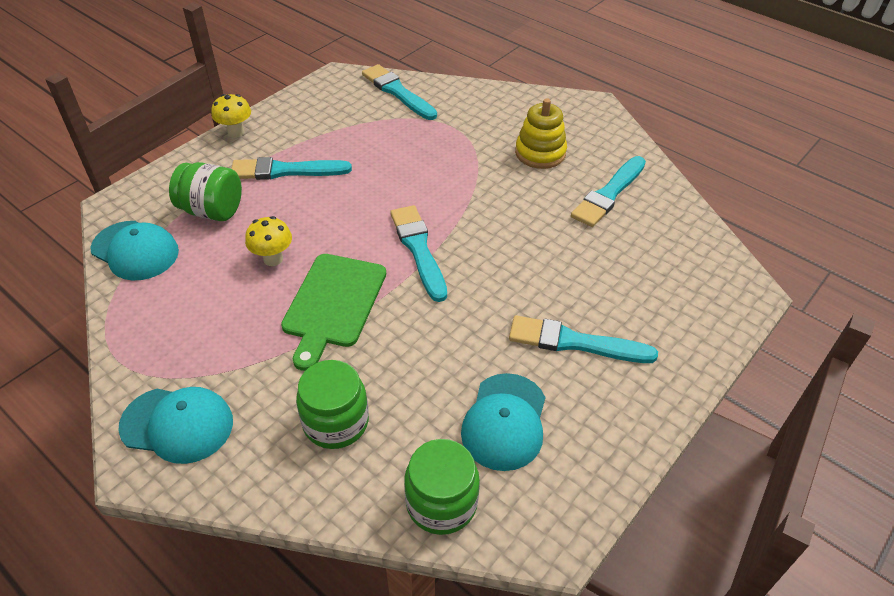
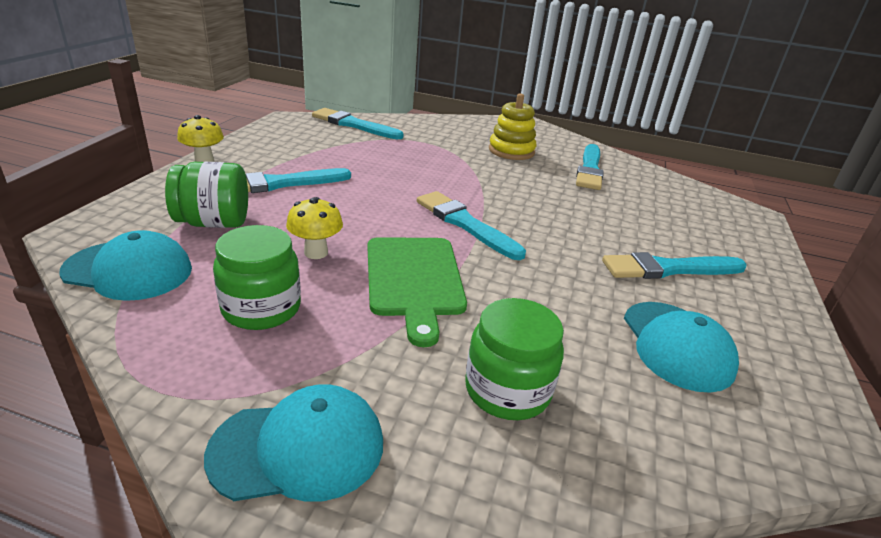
camera: 25 degrees left, 15 degrees down
(441, 503) = (695, 442): green jar -> green jar (261, 308)

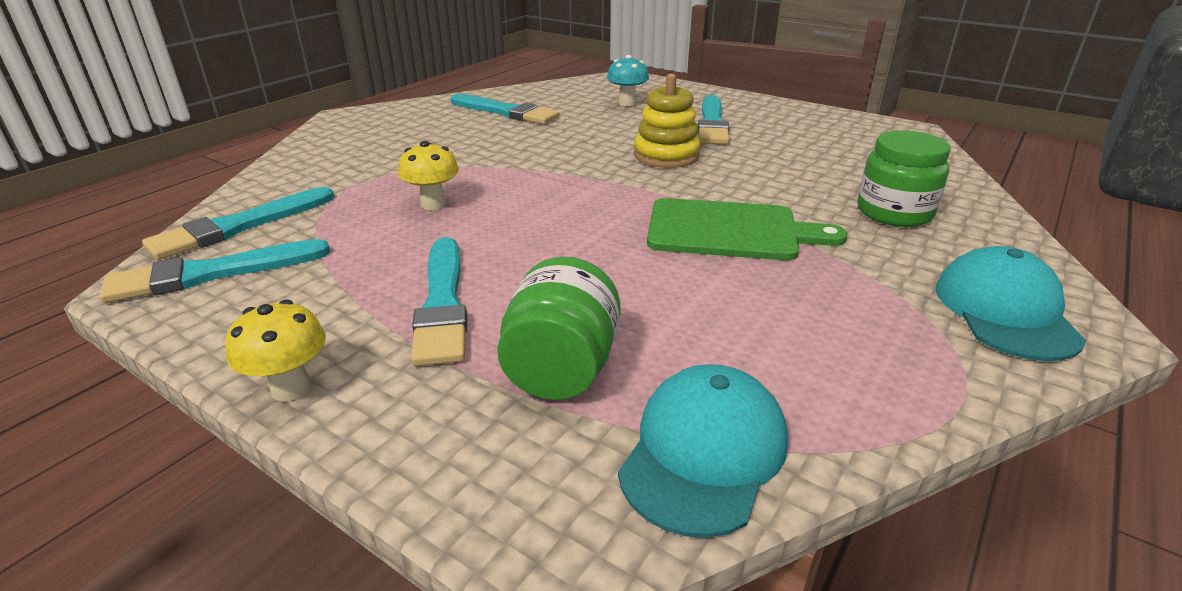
camera: 70 degrees left, 0 degrees up
(261, 308) = (794, 327): green jar -> none
(316, 252) = (666, 285): yellow mushroom -> yellow mushroom (433, 204)
(465, 224) = (613, 189): turquoise brush -> turquoise brush (211, 273)
(511, 151) = (430, 138): yellow stacking toy -> yellow stacking toy (666, 155)
(675, 219) = (627, 103): none -> turquoise mushroom
(676, 345) = (820, 145): turquoise cap -> none

